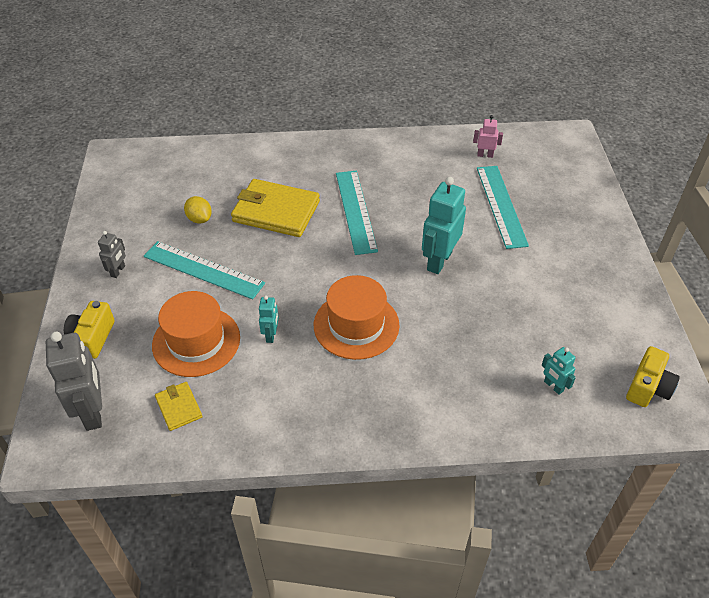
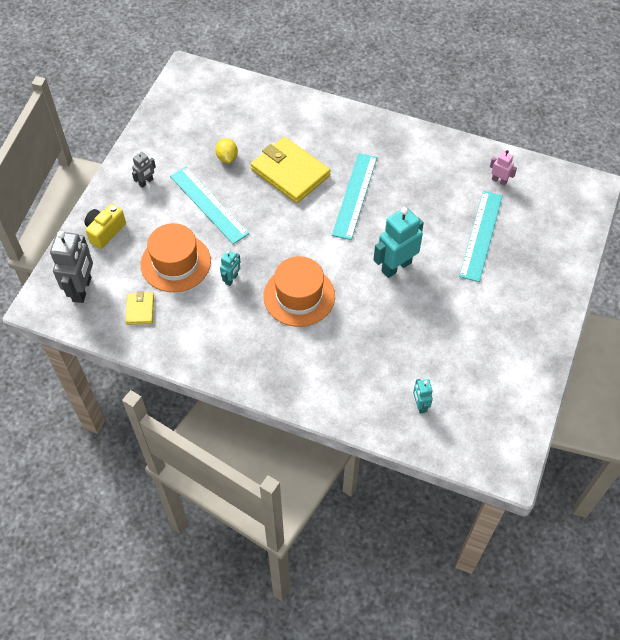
camera: 25 degrees right, 10 degrees up
(648, 388) = (494, 437): yellow camera -> none

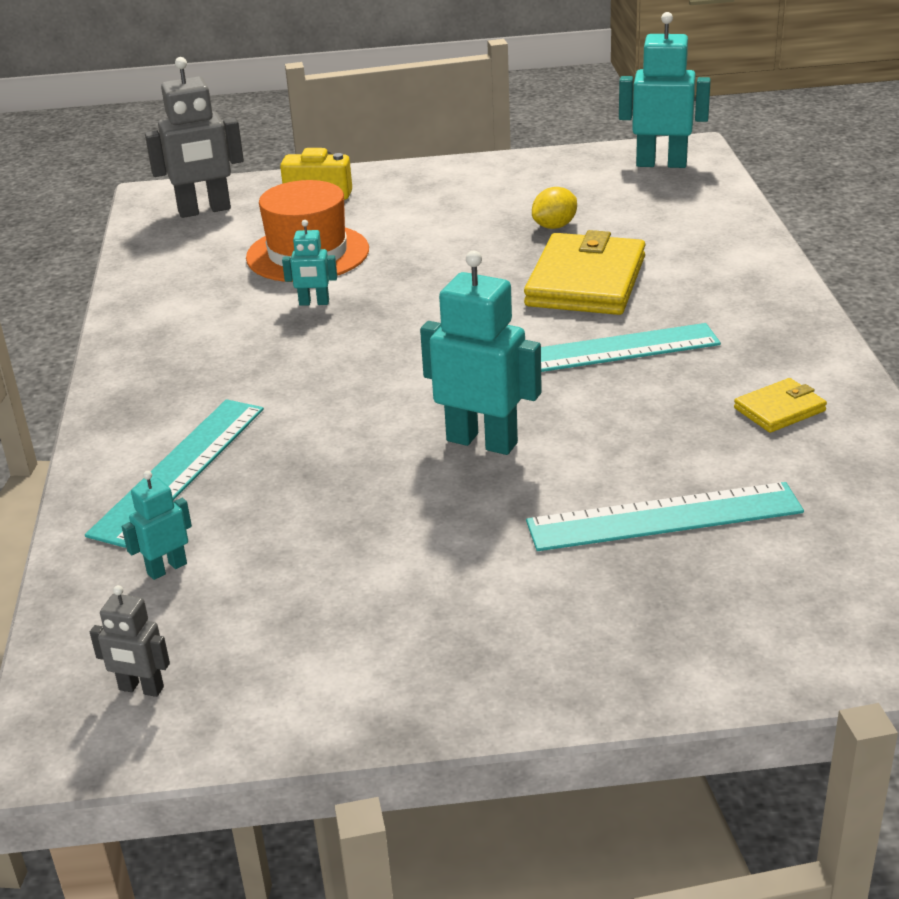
camera: 65 degrees right, 25 degrees down
(140, 309) = (199, 257): yellow wallet -> yellow wallet (780, 409)
(146, 182) = (438, 189): grey robot -> grey robot (141, 689)
(194, 88) = (661, 164): none -> turquoise robot
(209, 204) = (445, 242): turquoise ruler -> turquoise ruler (180, 469)
(299, 296) = (328, 368): orange hat -> none
(499, 181) = (841, 496): pink robot -> none

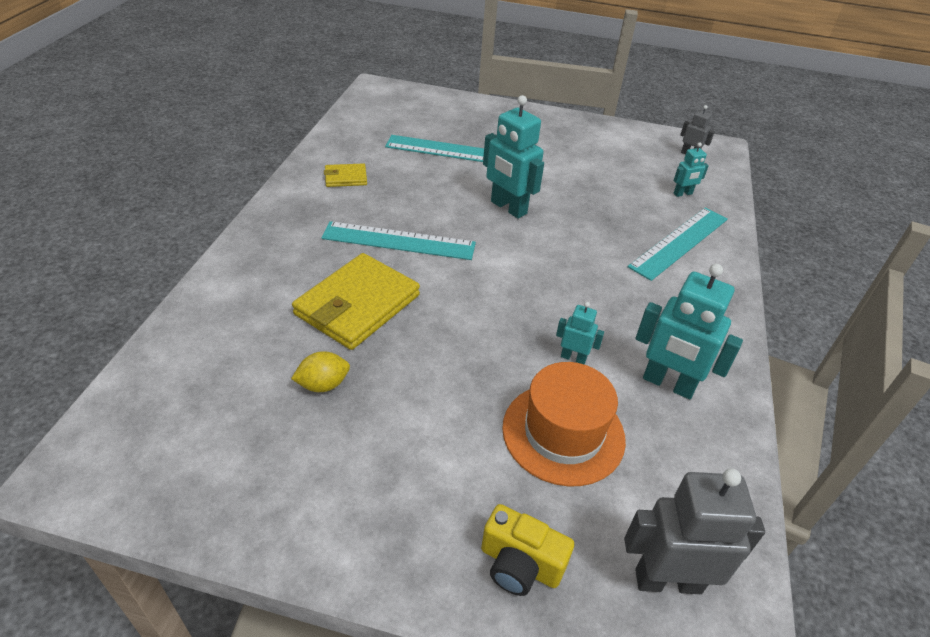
camera: 165 degrees left, 10 degrees up
(661, 164) = (126, 455): turquoise robot -> turquoise robot (668, 384)

